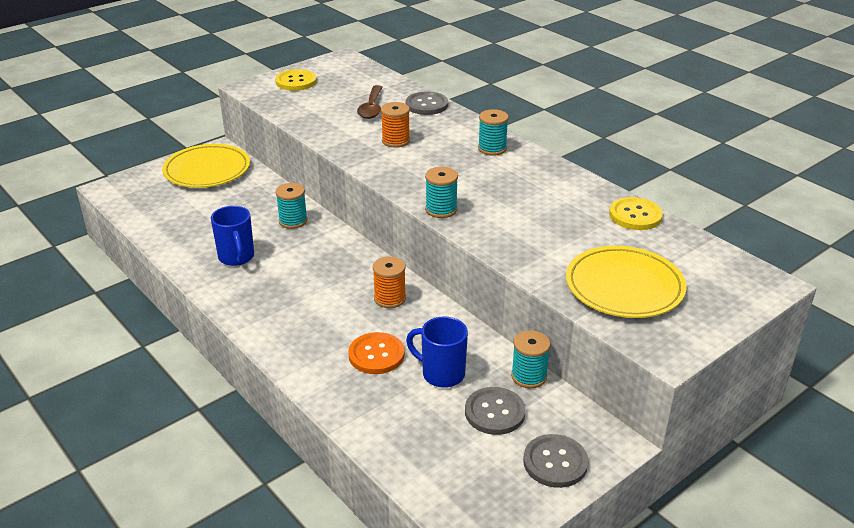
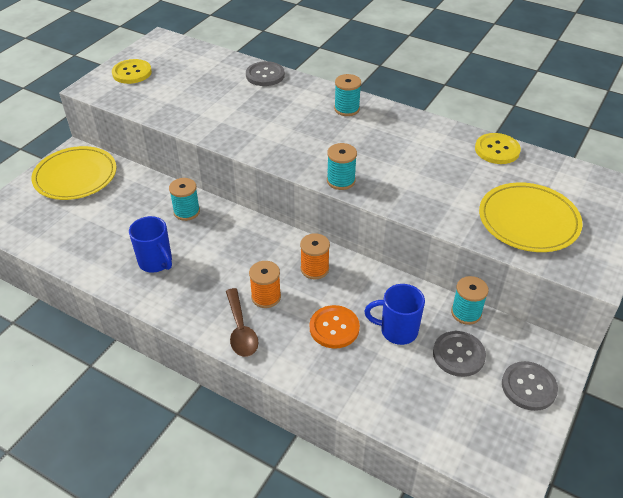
camera: 20 degrees left, 10 degrees up
(371, 108) = (218, 88): brown spoon -> brown spoon (241, 330)
(395, 141) = (260, 118): orange spool -> orange spool (266, 297)

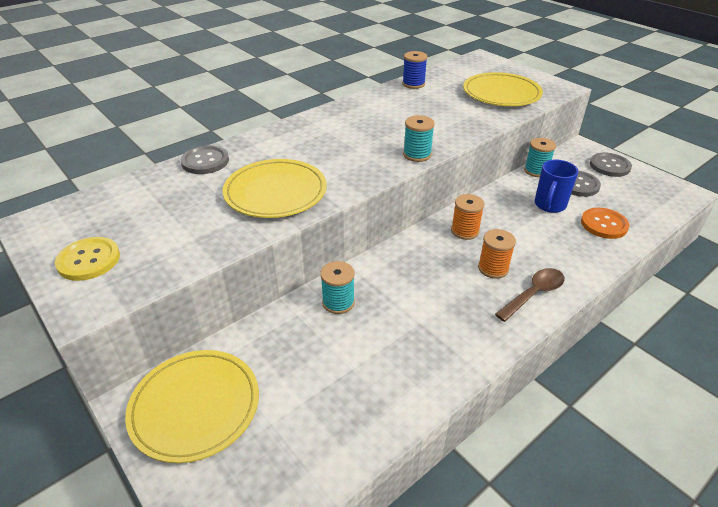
camera: 70 degrees left, 5 degrees down
(156, 262) = (414, 343): blue mug -> none
(238, 119) = (275, 192): none -> yellow plate
(241, 330) = (534, 294): brown spoon -> brown spoon turned 45 degrees counterclockwise
(334, 328) = (541, 236): orange button -> orange button (604, 224)
(346, 109) = (308, 130): turquoise spool -> none
(497, 150) = (413, 84): yellow button -> blue spool

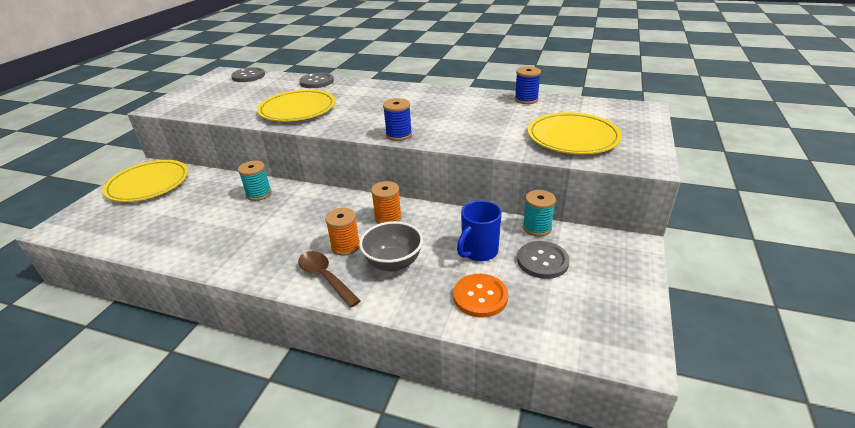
camera: 60 degrees right, 5 degrees down
(89, 260) = (197, 94): yellow button -> none
(417, 155) = (399, 135): turquoise spool -> blue spool
(534, 294) = (325, 277): brown spoon -> brown spoon turned 150 degrees counterclockwise
(537, 250) = (393, 263): none -> grey bowl
(549, 205) = (478, 252): blue mug -> blue mug turned 45 degrees counterclockwise
(609, 166) = (617, 275): grey button -> grey button (248, 76)

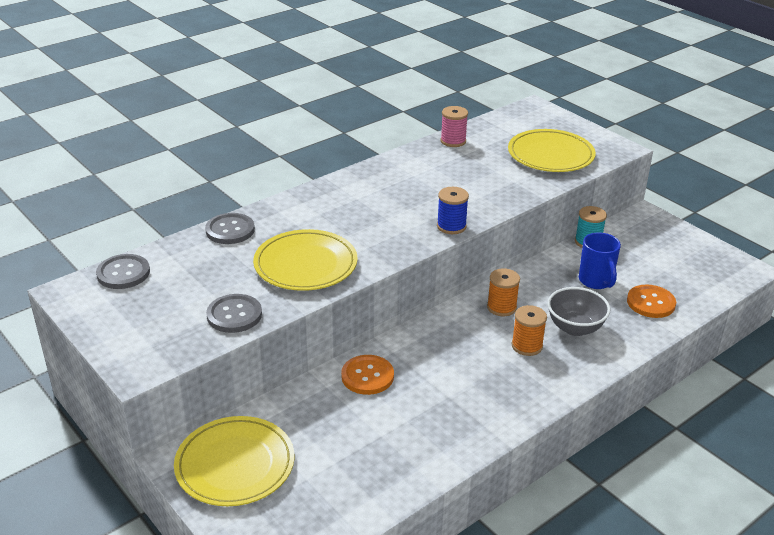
camera: 60 degrees left, 0 degrees up
(259, 194) = (367, 376): turquoise spool -> orange button
(325, 277) = (565, 371): brown spoon -> none
(526, 99) = (453, 141): blue spool -> pink spool
(542, 261) = (631, 259): grey button -> grey button (234, 315)

